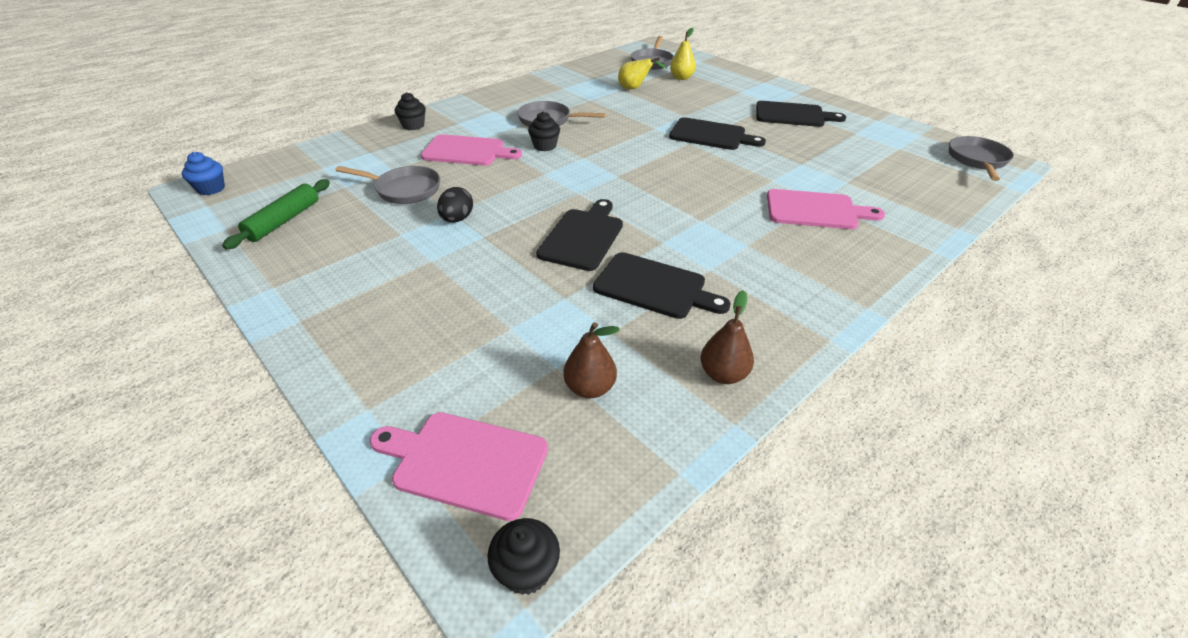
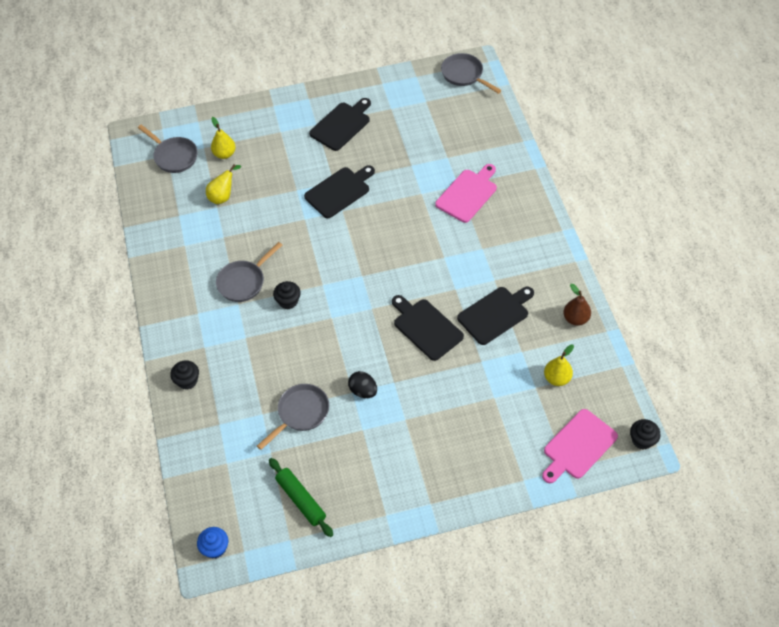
camera: 60 degrees left, 15 degrees up
(467, 151) = (263, 355): pink cutting board -> none
(590, 388) = (557, 378): brown pear -> yellow pear

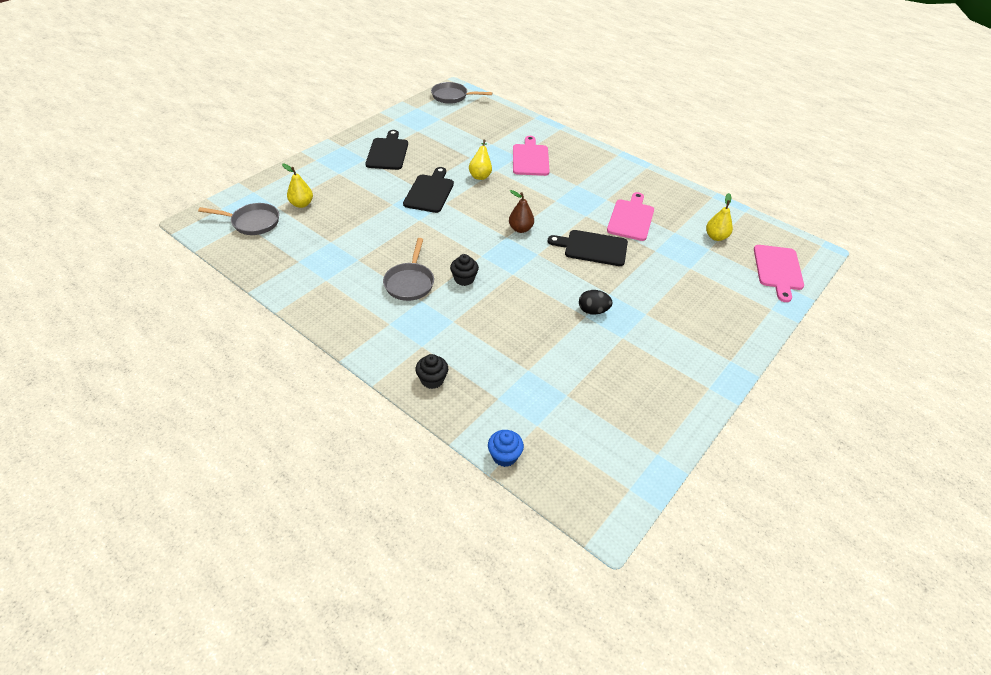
camera: 40 degrees left, 10 degrees down
(215, 548) = (601, 503): blue cupcake -> blue cupcake (504, 456)
(223, 196) = (329, 232): yellow pear -> yellow pear (480, 175)
(301, 413) = (560, 352): grey pan -> none
(301, 500) = (632, 416): green rolling pin -> none
(495, 314) = (631, 218): black cutting board -> pink cutting board
(575, 319) = (685, 198): brown pear -> brown pear (520, 229)
(642, 440) = (809, 246): black cupcake -> none

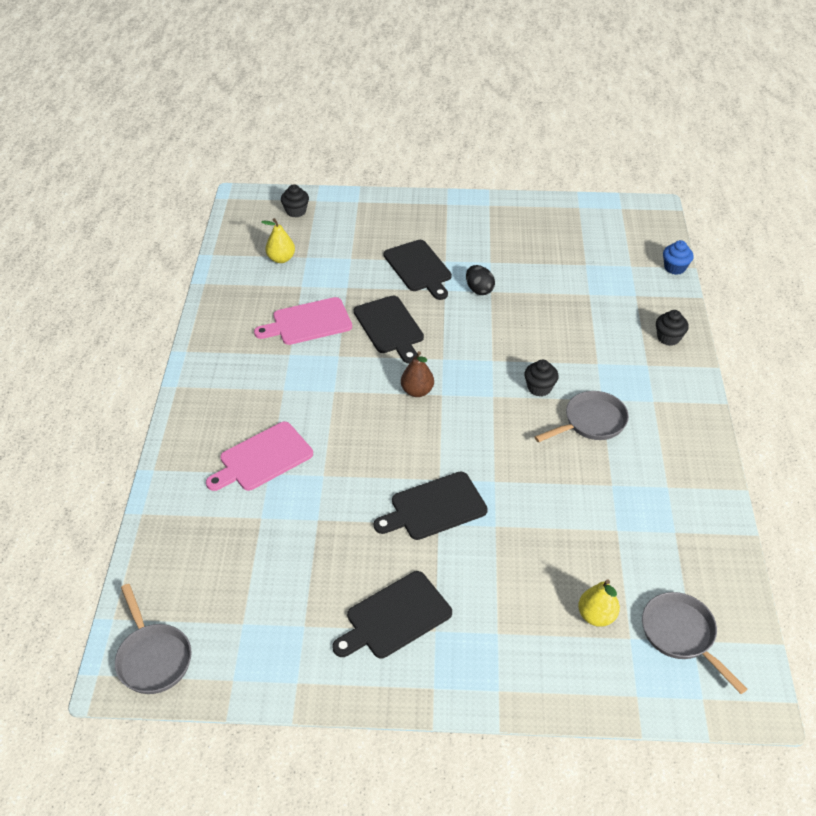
camera: 125 degrees left, 0 degrees up
(480, 175) = (348, 483): yellow pear -> none
(648, 295) = (419, 268): none -> black cutting board
(778, 270) = (296, 211): pink cutting board -> black cupcake

